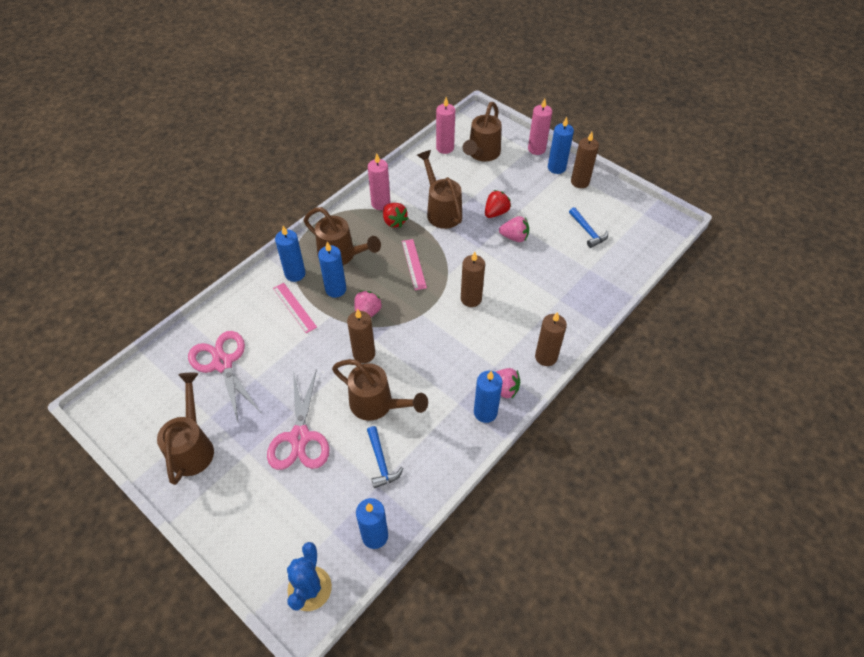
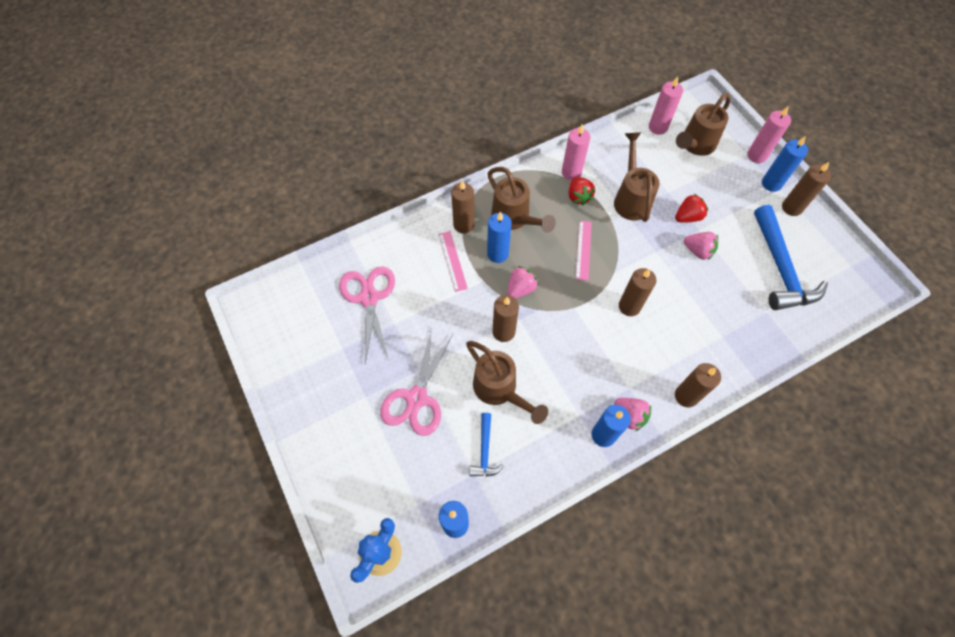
camera: 20 degrees right, 10 degrees up
(193, 446) = (319, 373): brown watering can -> none
(295, 274) = (463, 225): blue candle -> brown candle
(587, 231) = (780, 268): blue hammer -> blue hammer, size x2.04

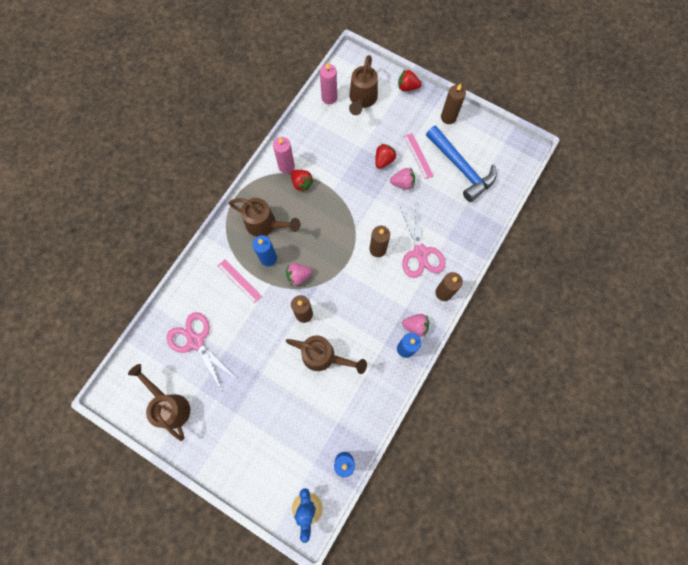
camera: 30 degrees left, 10 degrees up
(417, 398) = (272, 394): pink scissors -> pink scissors (420, 252)
(463, 225) = (232, 249): brown candle -> none
(485, 450) = (336, 403): blue hammer -> none
(520, 289) = (298, 276): pink strawberry -> pink strawberry turned 120 degrees counterclockwise
(583, 250) = (326, 223): pink ruler -> pink ruler (418, 156)
(631, 198) = (338, 165): brown watering can -> brown watering can (170, 405)
(756, 155) = (407, 87): pink candle -> red strawberry
(771, 183) = (427, 105): blue candle -> none

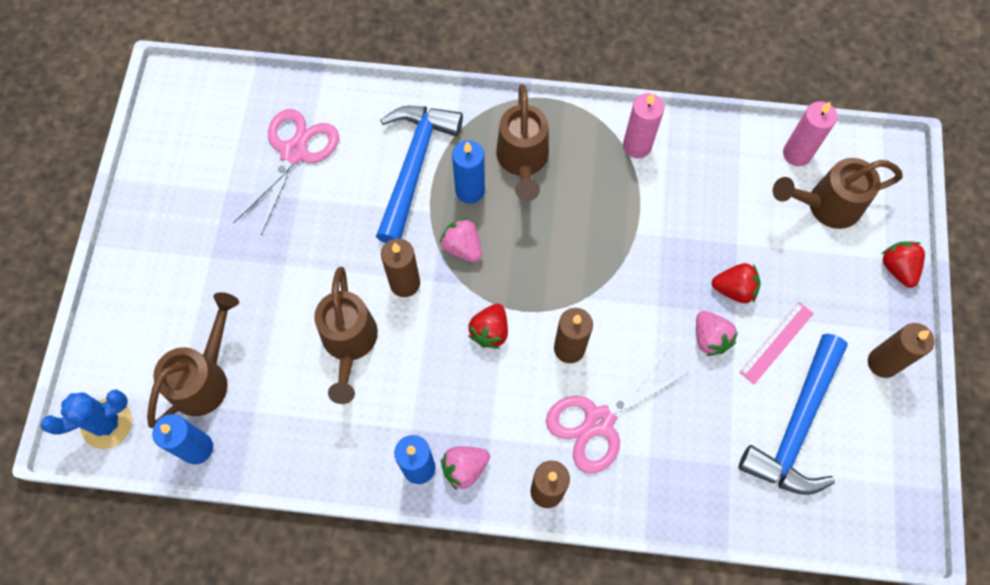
camera: 65 degrees right, 5 degrees down
(170, 405) = (187, 163): brown watering can -> brown watering can (205, 377)
(239, 281) = (414, 167): pink ruler -> blue hammer
(301, 183) = (620, 181): red strawberry -> red strawberry (490, 331)
(415, 326) = (464, 468): pink strawberry -> pink strawberry turned 75 degrees clockwise

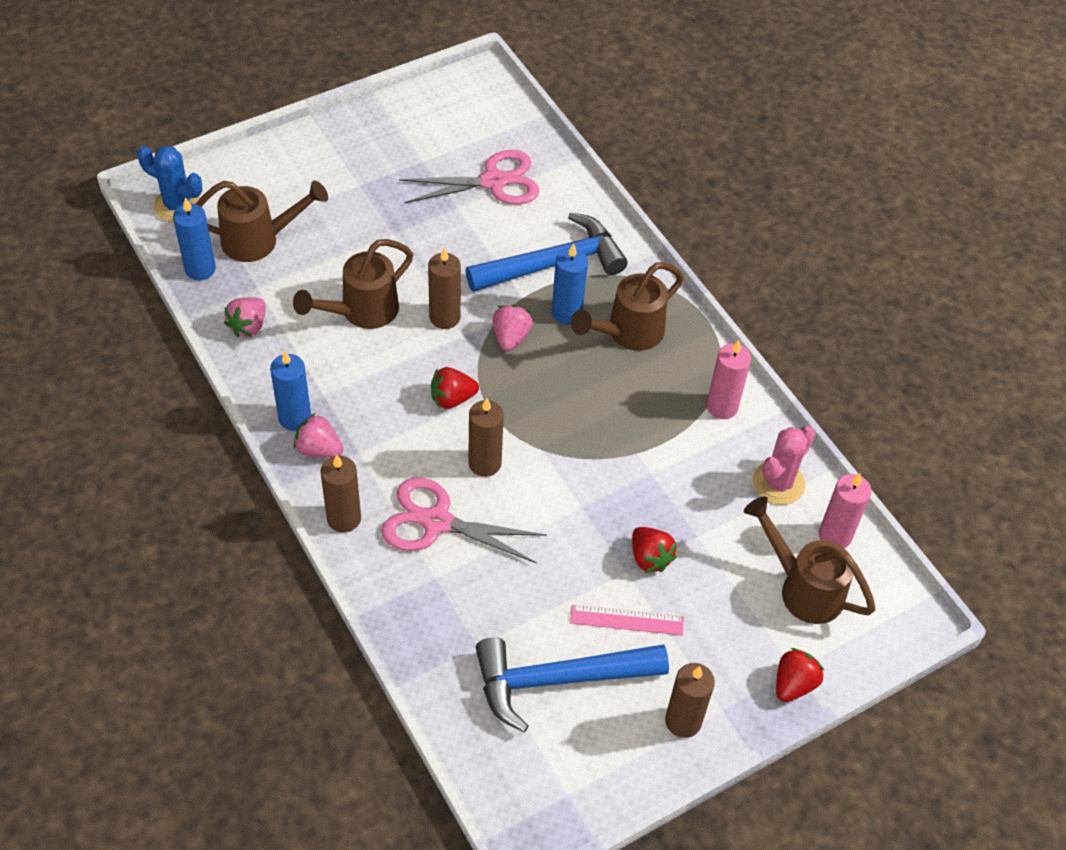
camera: 50 degrees right, 15 degrees down
(710, 338) = (585, 564): pink strawberry -> pink strawberry (248, 326)
(729, 157) = (778, 483): none -> pink cactus

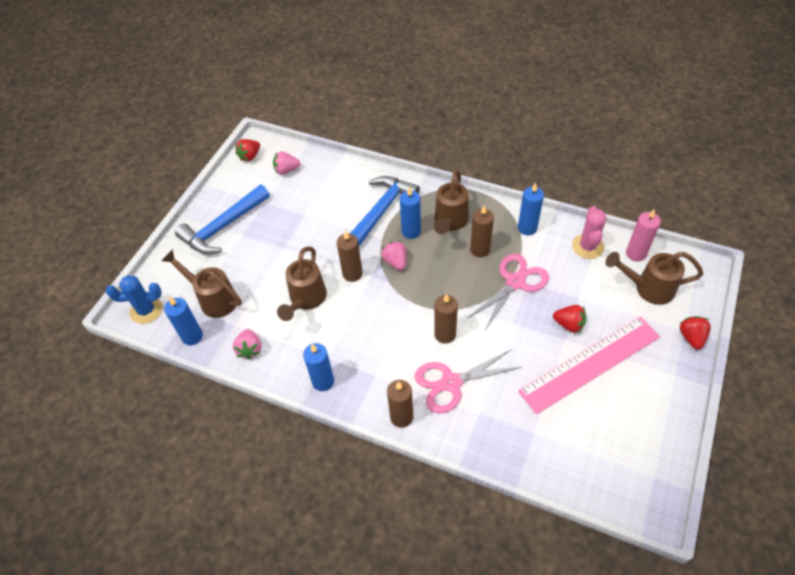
camera: 30 degrees left, 0 degrees up
(260, 240) = (213, 298): brown watering can -> brown watering can turned 105 degrees counterclockwise
(319, 449) = (352, 389): pink strawberry -> pink strawberry (286, 170)
(452, 398) = (396, 313): red strawberry -> red strawberry (250, 156)
(493, 181) = (312, 190): pink scissors -> pink scissors (515, 282)
(559, 680) = (590, 419): blue hammer -> blue hammer (223, 227)
(627, 620) = (590, 363): pink ruler -> pink ruler, size x2.22
(683, 721) = (665, 394): brown candle -> brown candle (480, 250)
(722, 407) = (527, 228): pink candle -> blue candle

